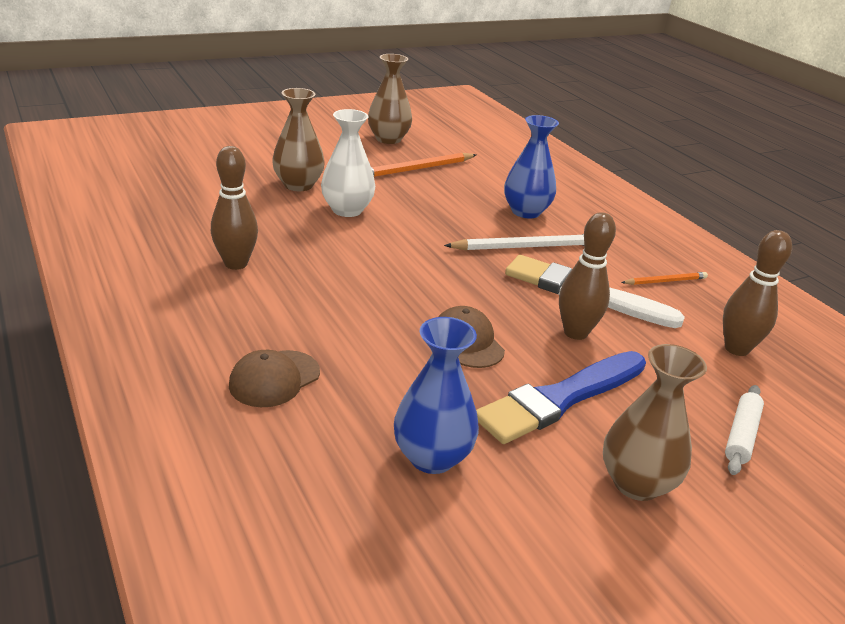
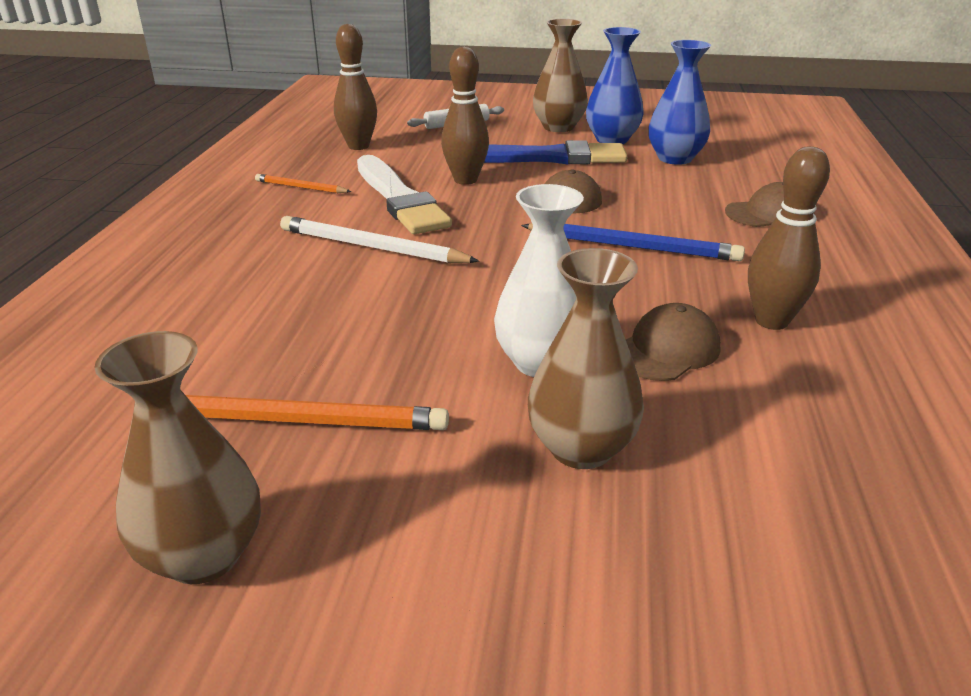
camera: 140 degrees left, 0 degrees up
(289, 231) = (666, 350): none -> brown cap
(365, 298) = (633, 246): none -> blue pencil
(526, 212) = (280, 286): blue vase -> blue vase (612, 140)

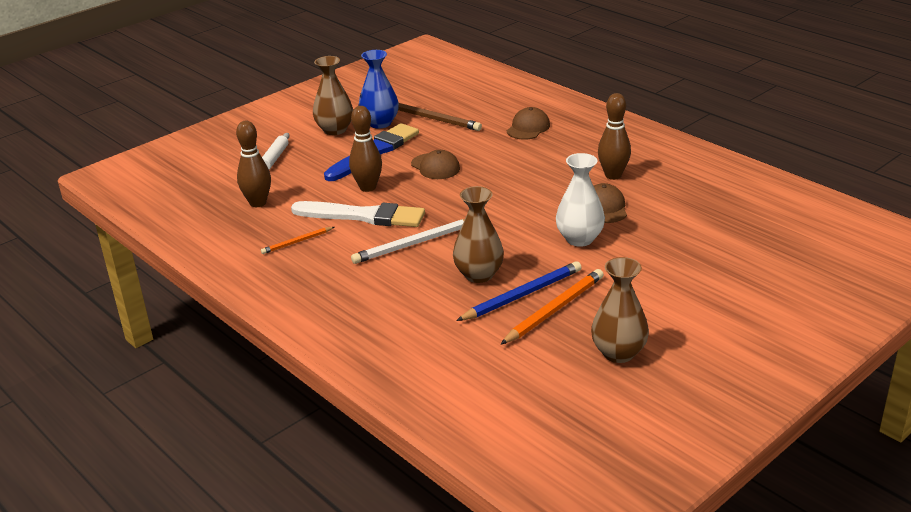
camera: 50 degrees left, 0 degrees up
(581, 448) = (644, 253): brown vase -> brown vase (479, 274)
(633, 246) = (512, 175): blue pencil -> blue pencil (522, 295)
(675, 158) = (433, 118): blue vase -> brown pencil

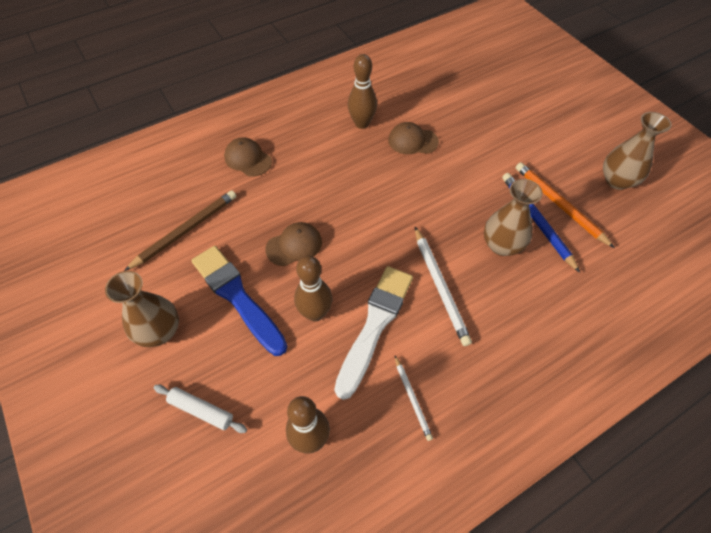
camera: 80 degrees left, 25 degrees up
(297, 242) = (412, 398): orange pencil -> white pencil
(380, 123) = (168, 282): blue vase -> none
(579, 239) = (458, 167): white vase -> none

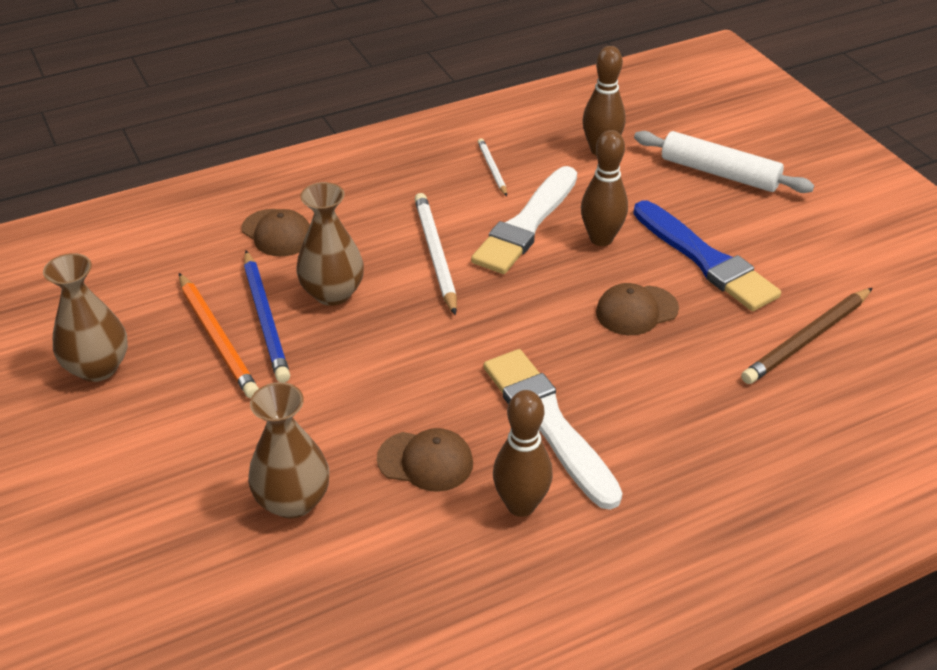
camera: 175 degrees left, 15 degrees down
(159, 331) = (794, 234): brown vase -> brown vase (293, 501)
(201, 410) = (719, 173): white rolling pin -> white rolling pin, size x1.63
(248, 159) = (738, 446): brown cap -> brown cap (277, 233)
(350, 165) = (548, 423): none -> white brush

